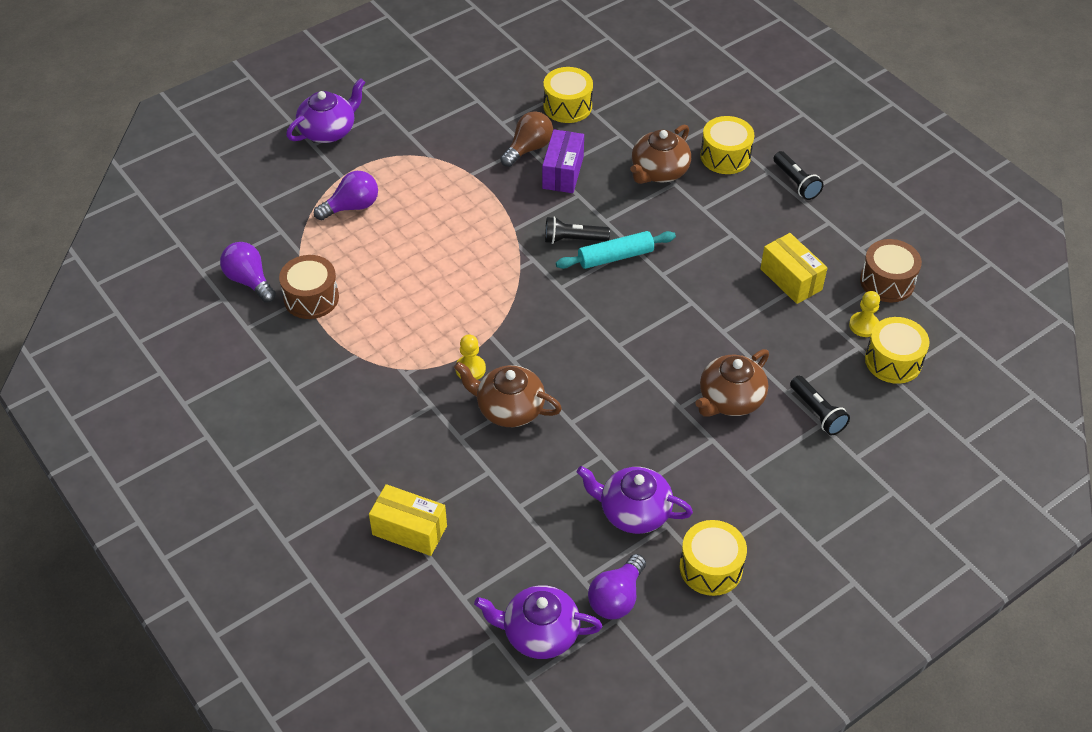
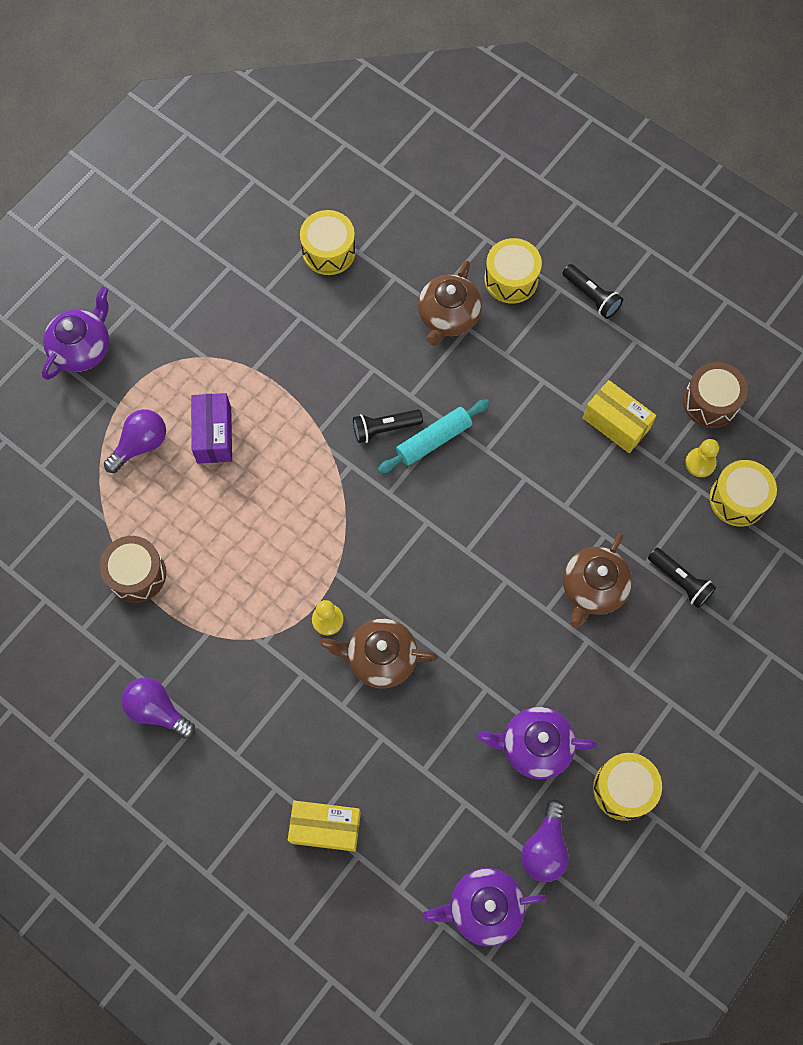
camera: 15 degrees left, 20 degrees up
(249, 281) = (64, 569): purple light bulb -> purple light bulb (157, 710)
(528, 149) = (304, 320): brown light bulb -> none
(563, 172) = (349, 343): purple box -> purple box (214, 435)

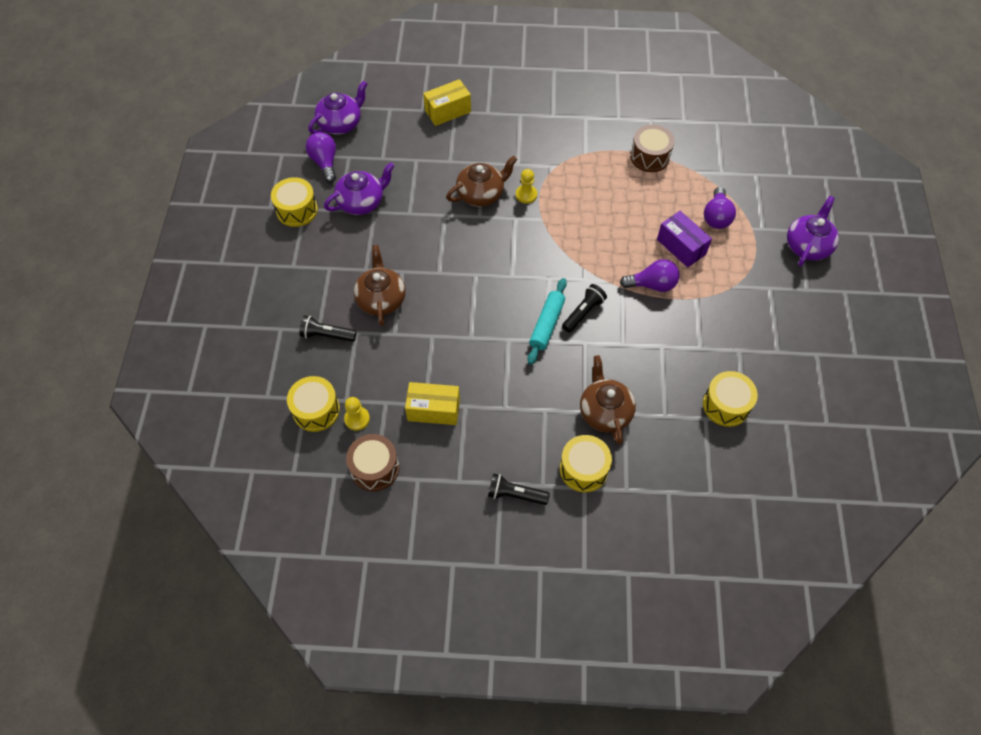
camera: 145 degrees right, 10 degrees down
(82, 348) = (807, 246): purple teapot -> purple teapot turned 150 degrees counterclockwise
(157, 710) = (577, 109): purple light bulb -> purple light bulb (652, 285)

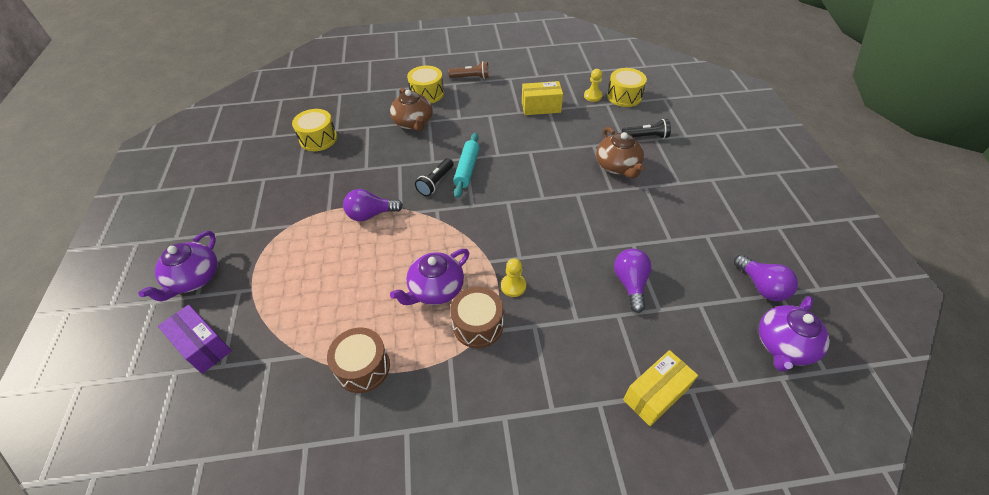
camera: 170 degrees right, 10 degrees down
(297, 210) = (749, 228): yellow drum -> none
(361, 202) = (689, 247): purple teapot -> purple teapot (435, 289)
(374, 468) = (567, 76): brown drum -> brown drum (478, 325)
(481, 194) = (564, 278): brown teapot -> none
(515, 494) = (471, 77): black flashlight -> brown flashlight
(681, 247) = (337, 255): purple box -> purple box (203, 346)
(716, 217) = (290, 296): purple light bulb -> purple light bulb (630, 283)

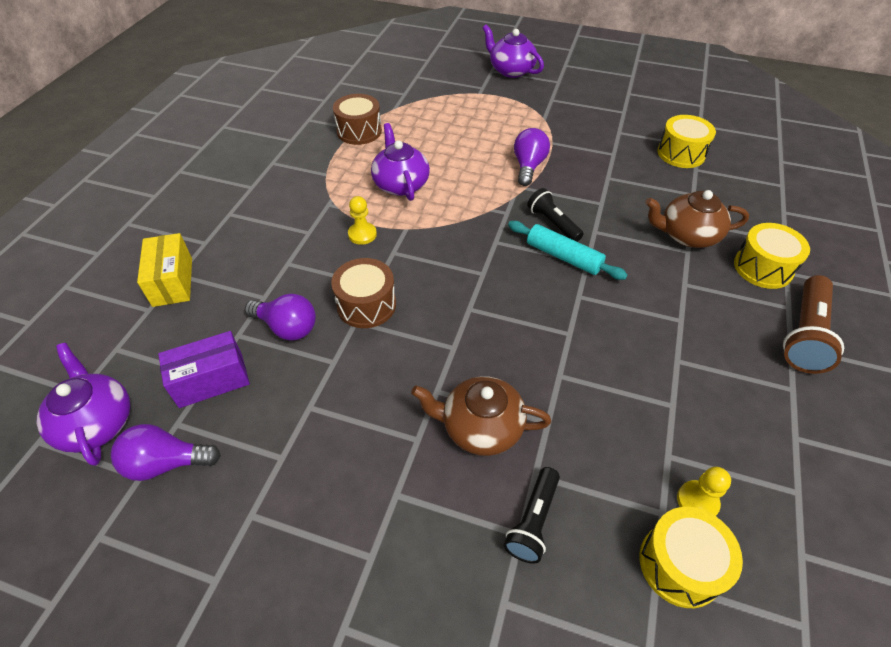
camera: 115 degrees right, 0 degrees up
(203, 346) = (440, 70): purple box -> purple box (211, 380)
(471, 77) = (805, 335): brown flashlight -> brown flashlight, size x1.54
(478, 325) = (341, 198): brown drum -> brown drum (366, 305)
(541, 107) = (682, 396): yellow box -> none

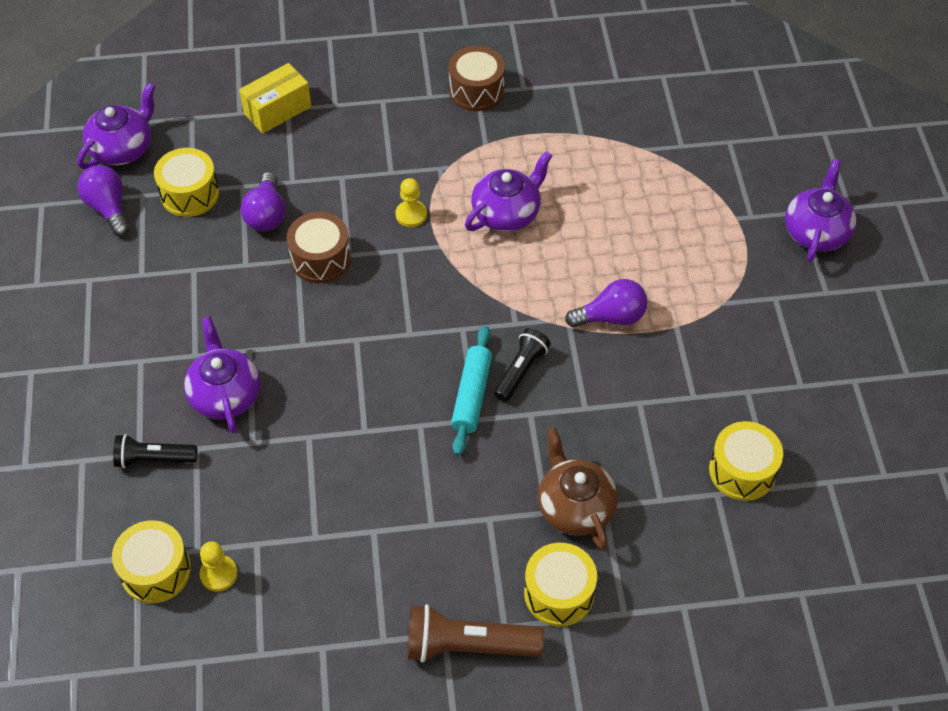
camera: 65 degrees right, 5 degrees up
(211, 380) = (190, 194): purple box -> yellow drum
(359, 131) = (577, 137): brown drum -> brown drum (476, 90)
(480, 427) = (225, 394): brown teapot -> purple teapot

